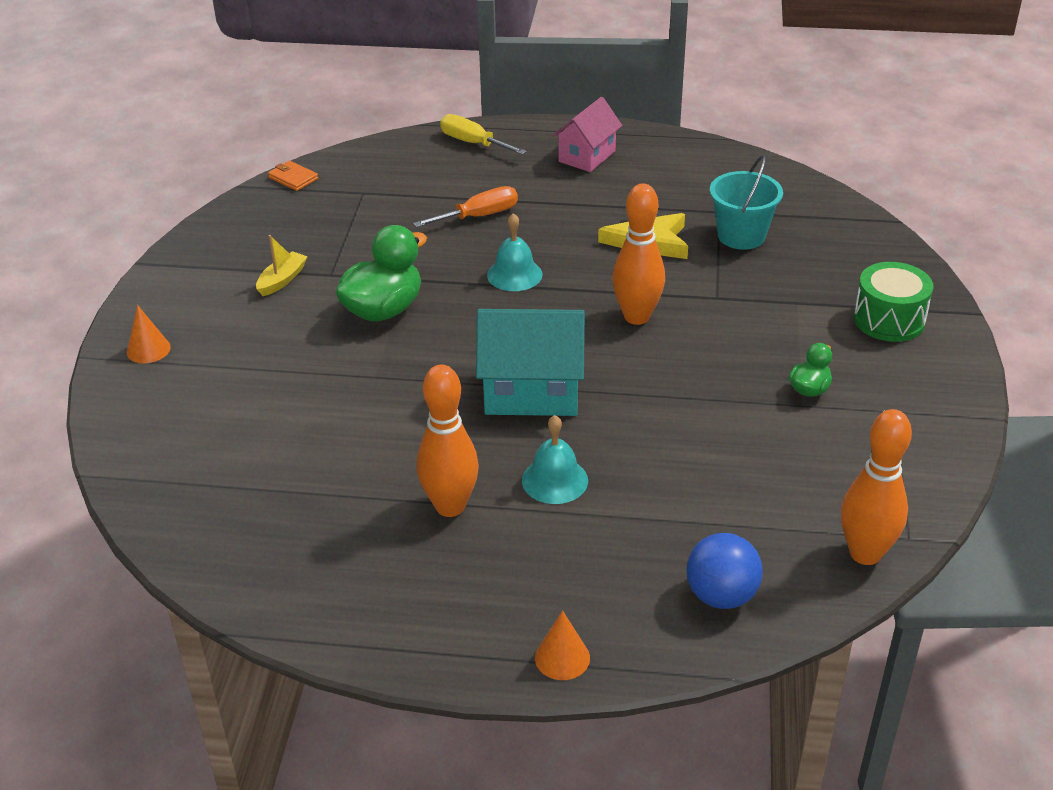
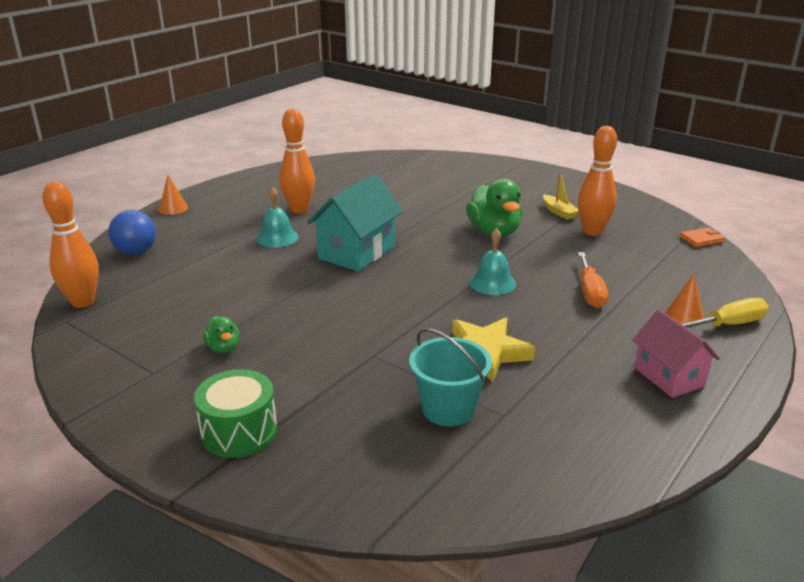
camera: 120 degrees right, 10 degrees down
(148, 349) = (518, 172): orange cone -> orange cone (684, 315)
(637, 317) = (389, 312): orange bowling pin -> orange bowling pin (592, 232)

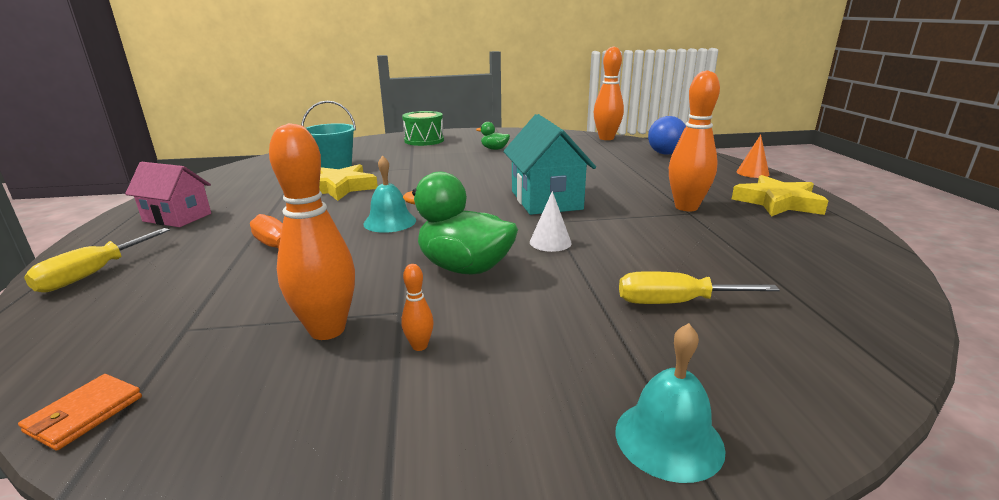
camera: 135 degrees right, 5 degrees down
(248, 191) = (778, 202): none -> yellow star
(277, 237) = (626, 186): turquoise bell -> turquoise bell (668, 439)
(424, 225) = (550, 242): none -> white cone
(436, 185) = (675, 303): none -> yellow screwdriver
(559, 212) = (419, 346): yellow boat -> orange bowling pin
(684, 315) = (154, 265): orange cone -> none

